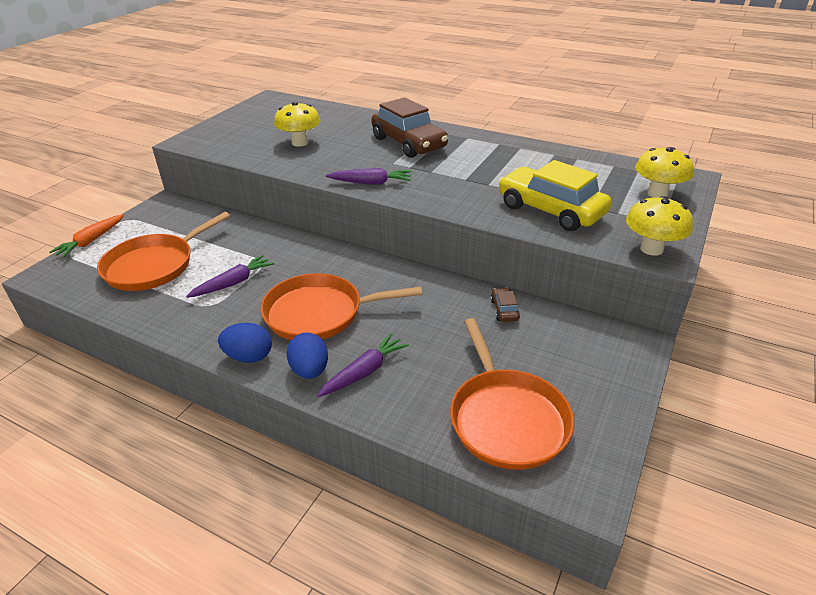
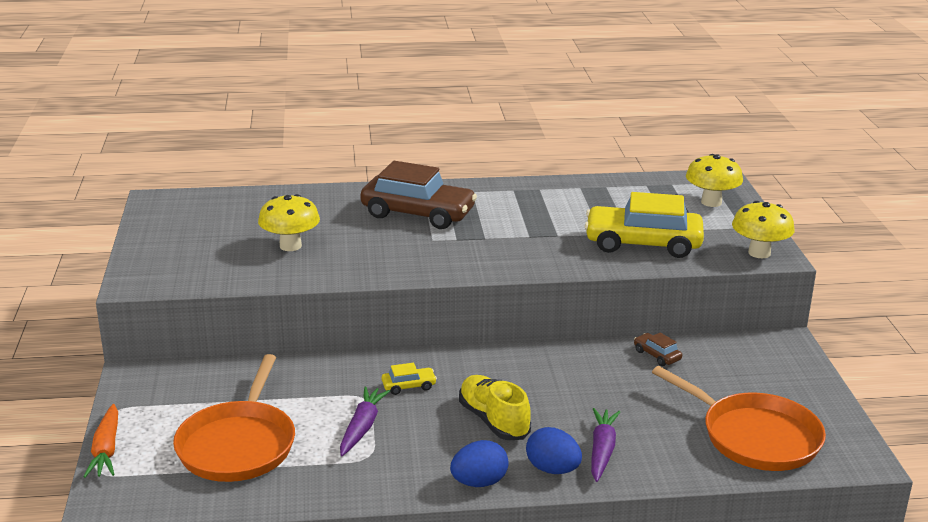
camera: 35 degrees left, 10 degrees down
(298, 265) = (409, 386): none -> yellow car
(319, 313) = (493, 420): orange pan -> yellow shoe
(371, 183) = (439, 267): purple carrot -> none

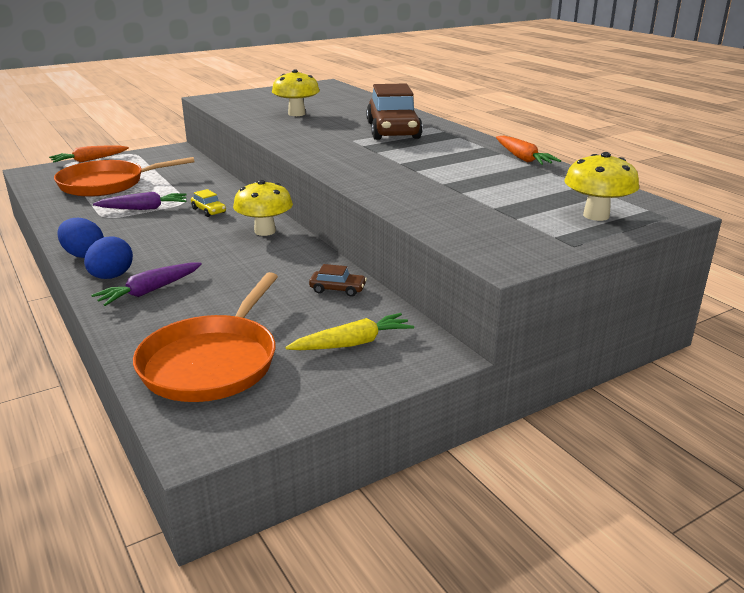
camera: 65 degrees right, 0 degrees up
(493, 420) = (176, 244): yellow shoe -> none
(560, 185) = (522, 158): none -> orange carrot
(602, 450) = (150, 291): purple carrot -> purple carrot turned 150 degrees clockwise
(643, 244) = (445, 200): yellow car -> none
(657, 355) = (337, 289): brown car -> brown car turned 75 degrees clockwise
(753, 370) = (352, 343): none -> yellow carrot
(759, 253) = (501, 252): yellow mushroom -> yellow mushroom (265, 231)

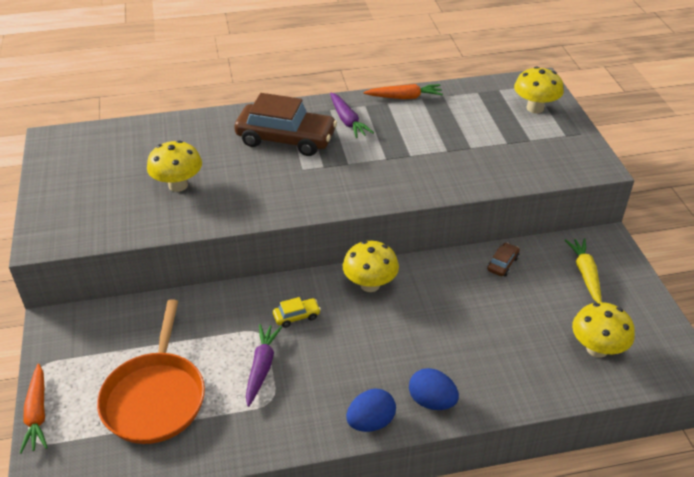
camera: 70 degrees left, 15 degrees up
(150, 291) = (471, 376): purple carrot -> purple carrot (347, 121)
(212, 362) = (597, 349): orange pan -> yellow mushroom

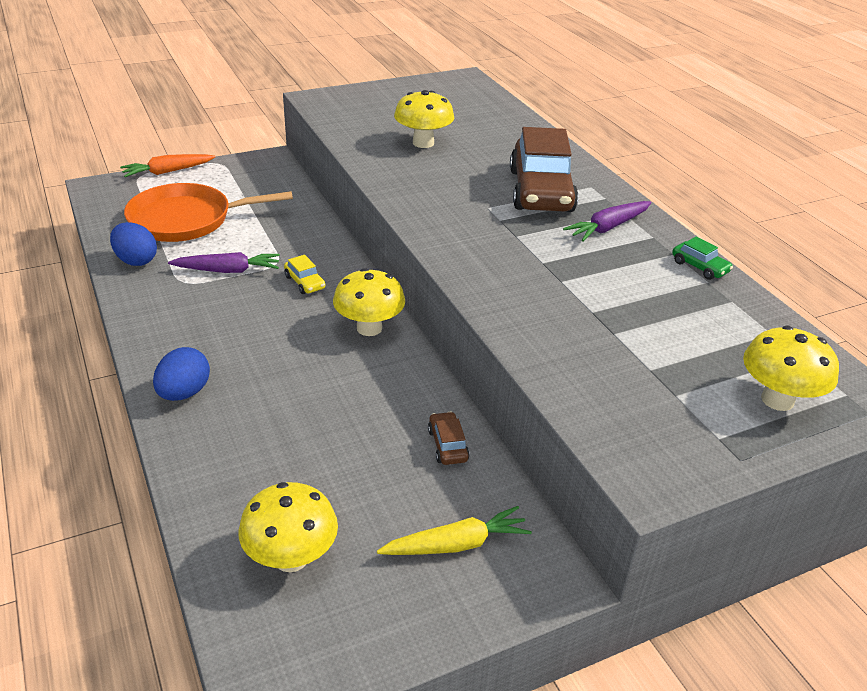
camera: 75 degrees right, 5 degrees down
(370, 422) = (154, 349): blue egg -> blue egg (136, 260)
(404, 97) = (699, 267): orange carrot -> green car
(502, 264) = (447, 445): brown car -> brown car turned 120 degrees counterclockwise

